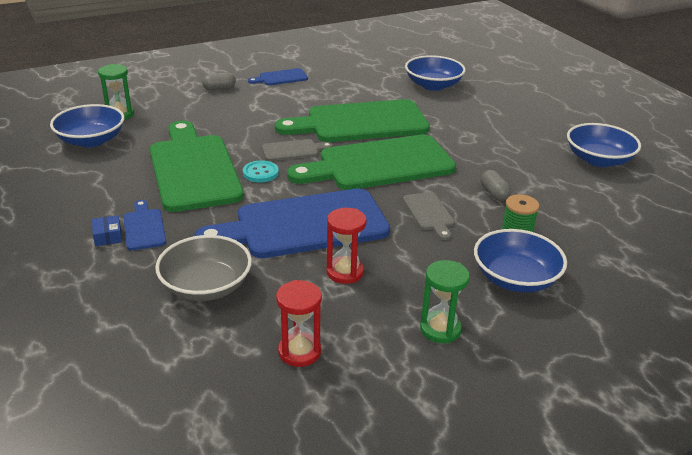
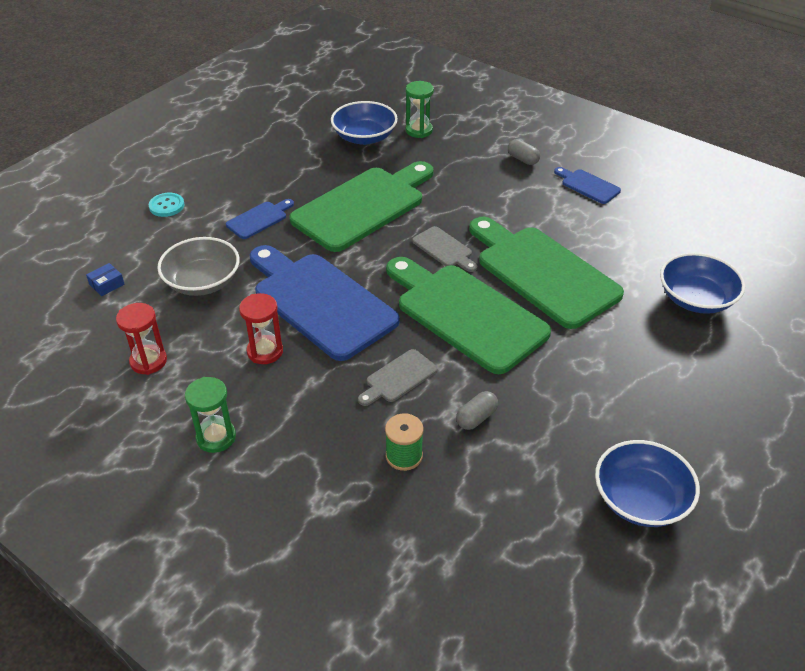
camera: 65 degrees right, 10 degrees up
(108, 236) = (236, 208): blue box -> blue box (107, 284)
(260, 173) = (387, 245): turquoise button -> turquoise button (166, 206)
(515, 278) = (323, 473): blue bowl -> none

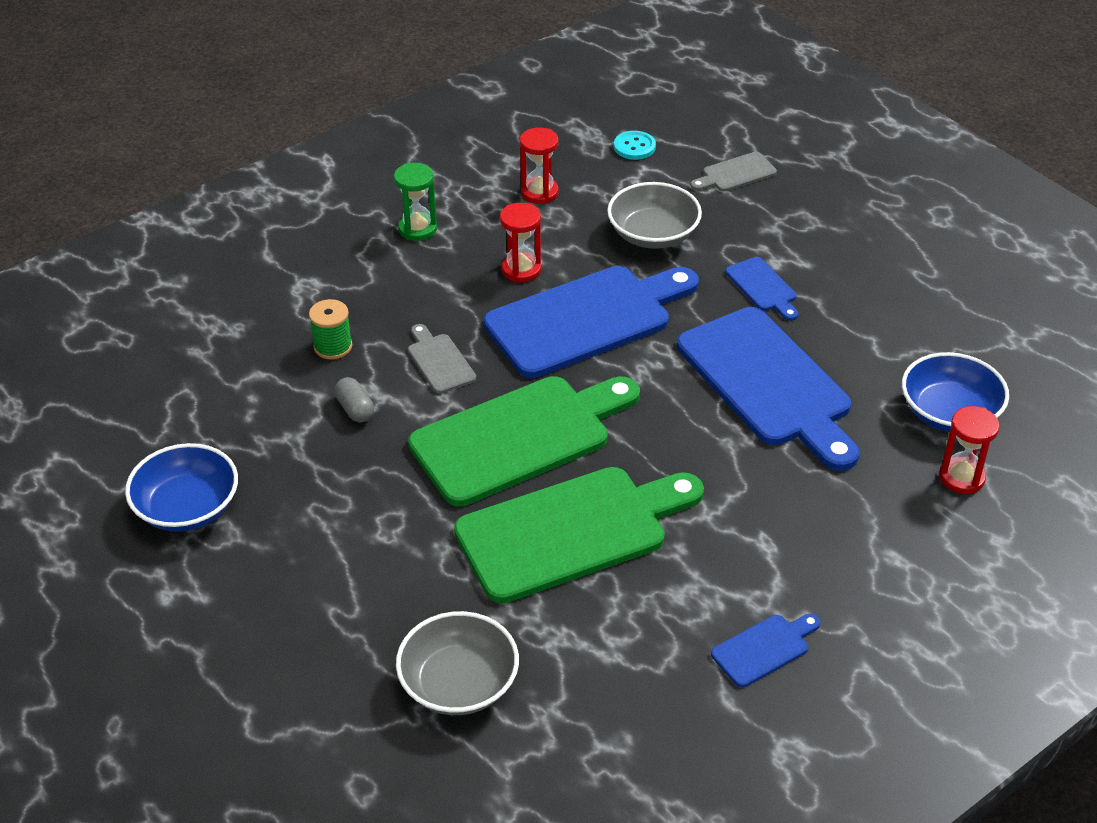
camera: 105 degrees right, 0 degrees up
(107, 284) = (671, 169): blue box -> none
(166, 206) = (810, 215): turquoise button -> turquoise button (634, 147)
(363, 206) = (769, 383): green cutting board -> blue cutting board
(419, 130) = (961, 478): green hourglass -> red hourglass
(444, 249) = (652, 444): grey cutting board -> grey cutting board (736, 174)
(522, 159) = (856, 586): grey capsule -> none
(696, 299) = (459, 683): blue bowl -> grey bowl

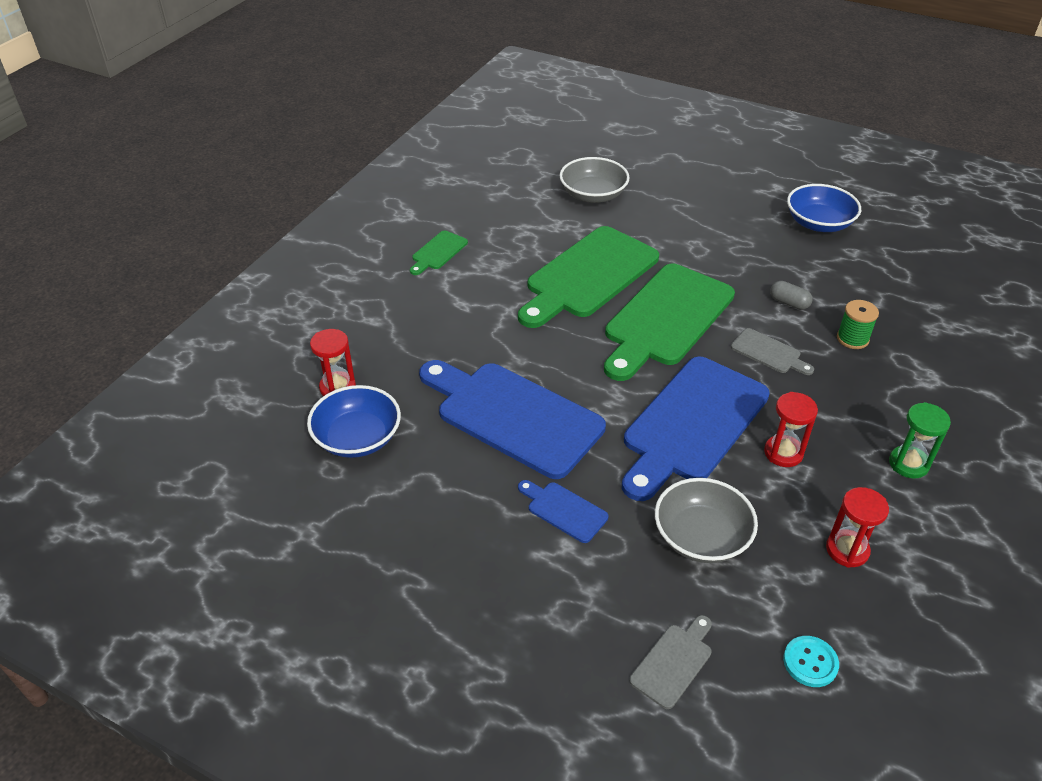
camera: 155 degrees right, 0 degrees up
(764, 648) = (438, 252): blue cutting board -> green cutting board

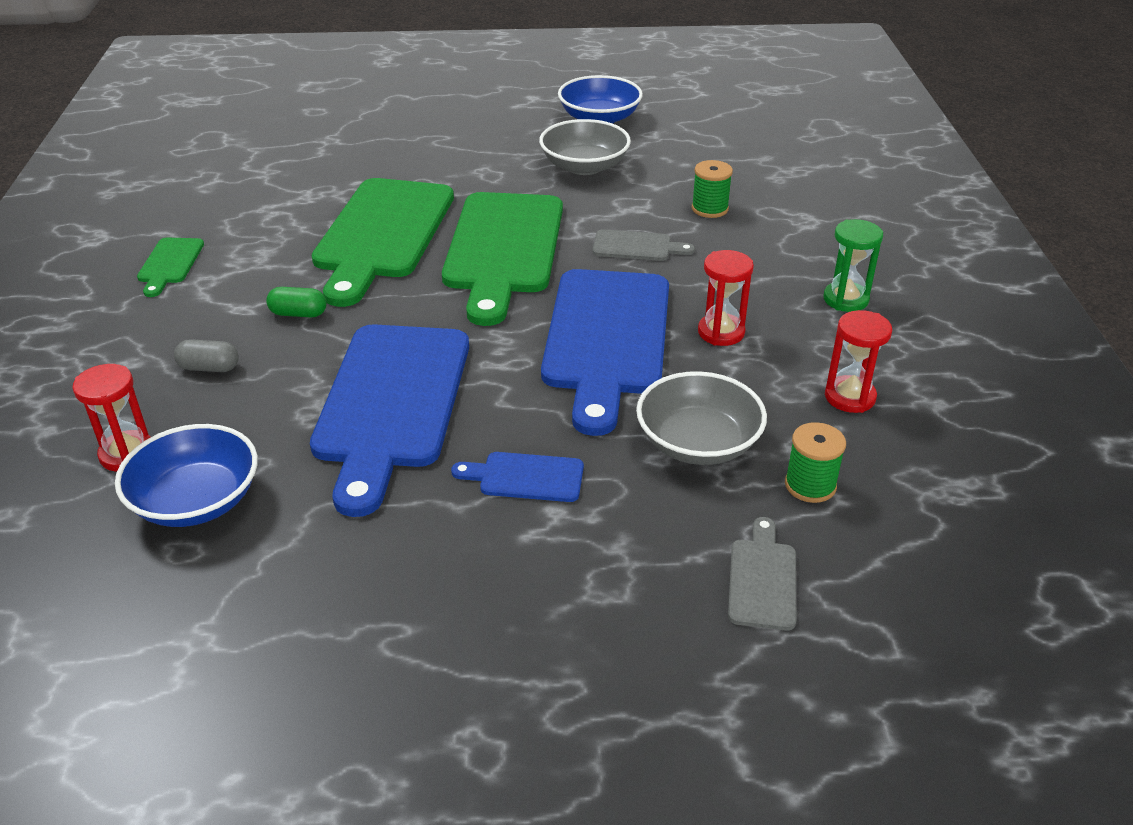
camera: 30 degrees left, 5 degrees down
(495, 322) = (298, 314): none -> green capsule
(513, 416) = (392, 403): blue cutting board -> blue cutting board turned 90 degrees counterclockwise
(593, 195) = (331, 155): grey bowl -> grey bowl (584, 166)
(761, 608) = (810, 485): none -> green spool
(789, 303) = (623, 196): grey capsule -> grey capsule (209, 368)
(810, 662) = (896, 515): turquoise button -> none

